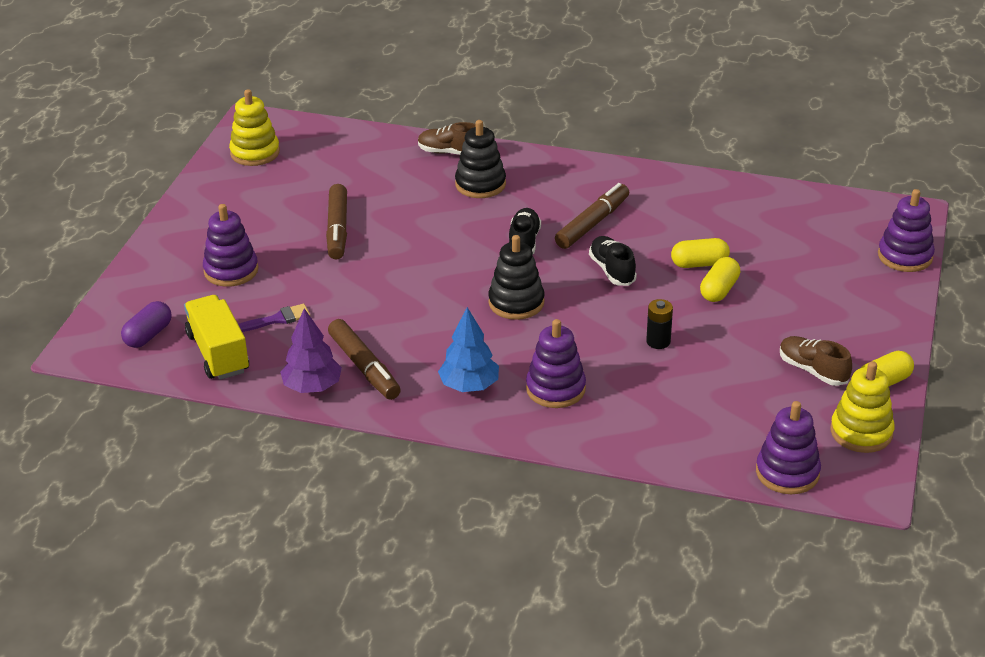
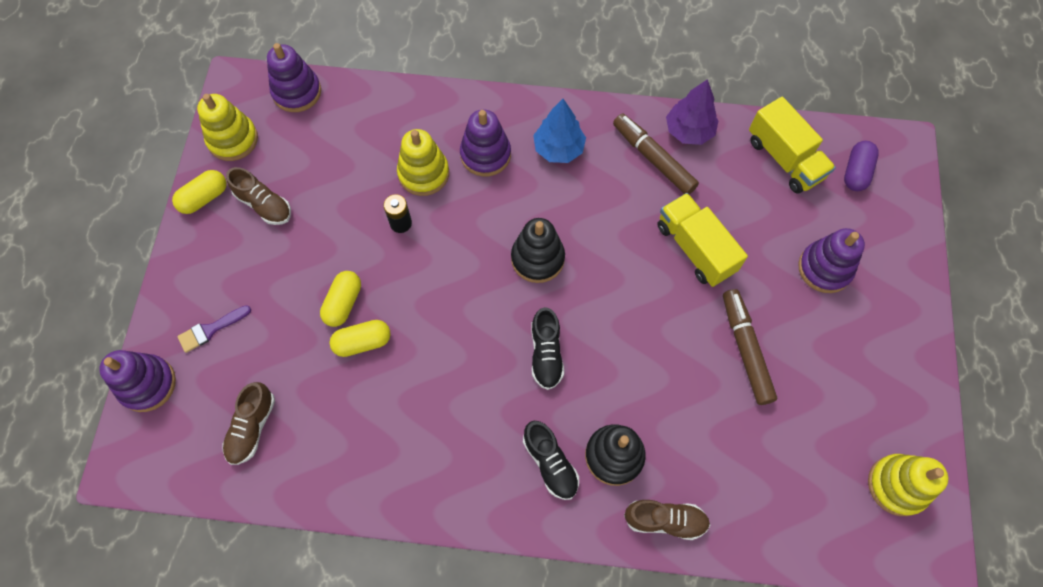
camera: 170 degrees right, 30 degrees up
(277, 319) = (751, 207): purple brush -> purple brush (211, 329)
(352, 295) = (695, 248): none -> yellow truck
(592, 223) = (478, 397): brown marker -> none
(612, 270) = (450, 320): black shoe -> black shoe (550, 463)
(630, 379) = (423, 173): none -> yellow stacking toy
(799, 224) = (252, 427): none -> brown shoe

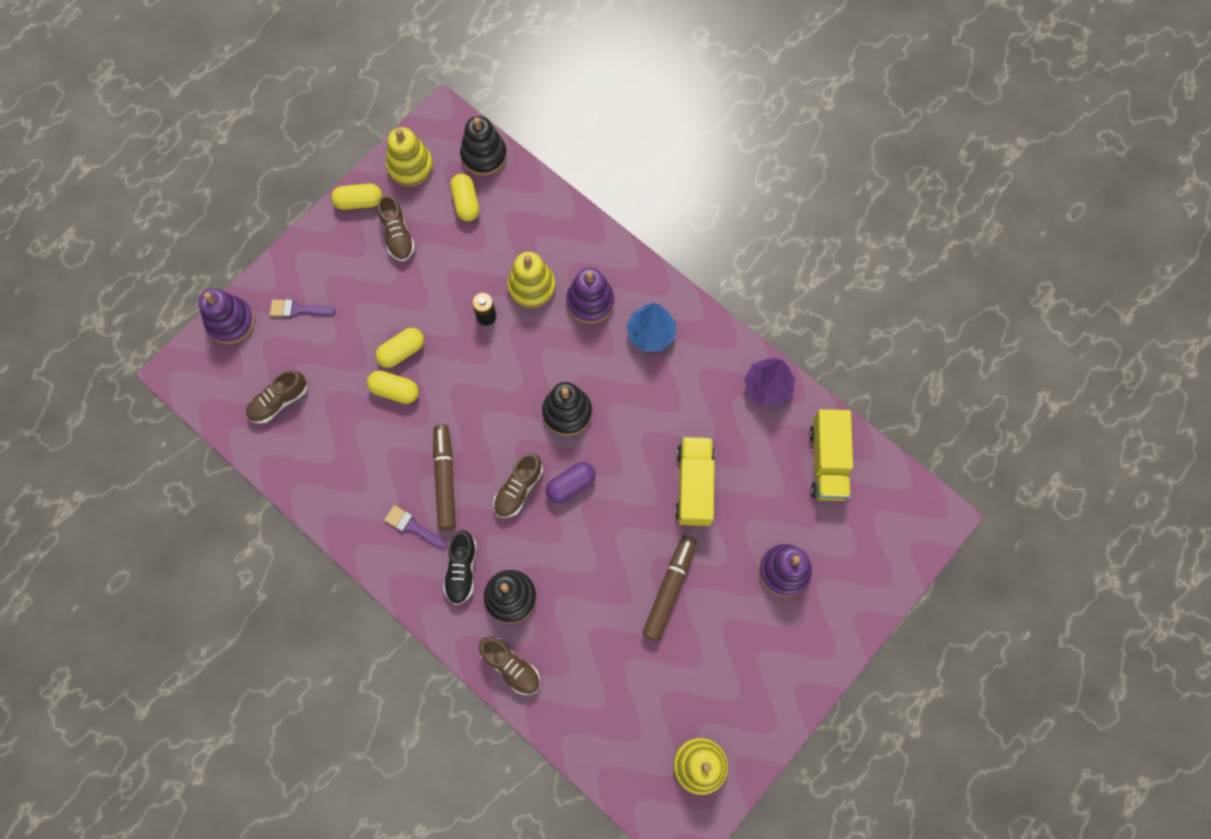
camera: 35 degrees right, 5 degrees up
(297, 92) = (484, 155): purple stacking toy -> black stacking toy
(309, 140) = (466, 203): none -> yellow capsule
(473, 455) = (413, 527): none -> purple brush
(546, 354) = (518, 489): black shoe -> brown shoe
(653, 158) = (719, 391): brown marker -> brown marker (445, 479)
(856, 172) = (878, 512): purple capsule -> purple capsule (571, 485)

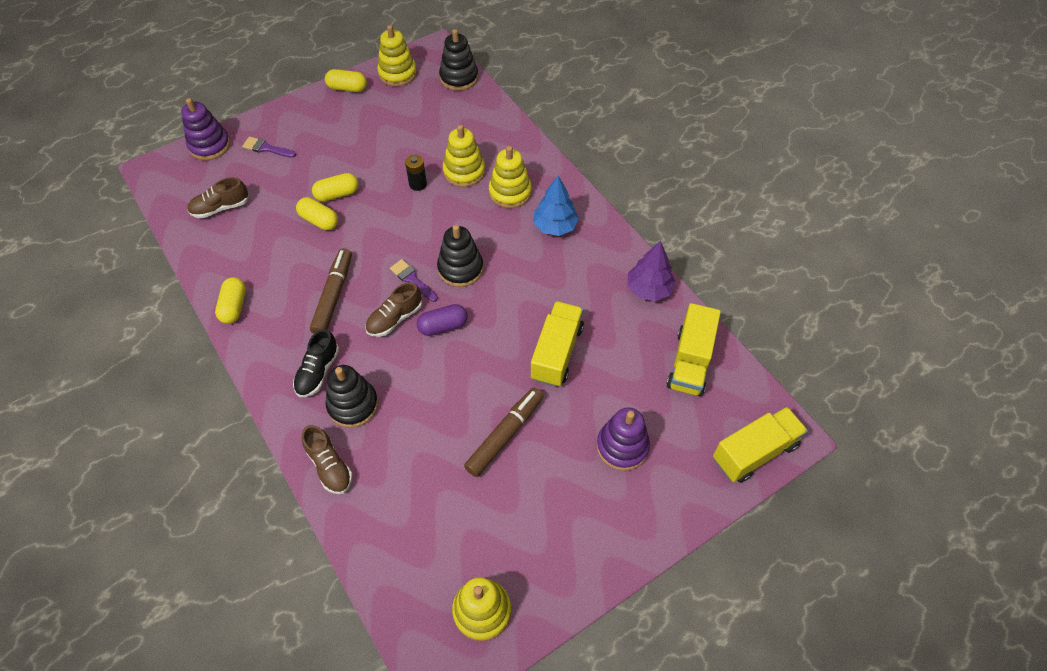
camera: 15 degrees right, 15 degrees down
(397, 235) = (368, 115): brown shoe -> none
(413, 527) = (289, 326): purple brush -> purple brush (412, 279)
(466, 203) = (432, 105): yellow capsule -> yellow capsule (234, 306)
(590, 302) = (510, 192): purple stacking toy -> yellow stacking toy
(908, 543) = (754, 452): none -> yellow truck

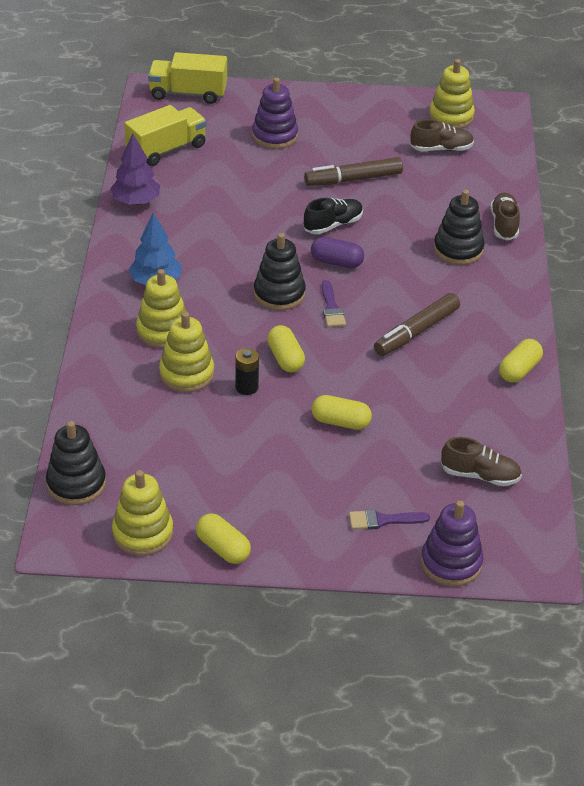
camera: 145 degrees left, 15 degrees down
(266, 148) = (383, 520): purple brush -> purple brush turned 120 degrees clockwise
(318, 372) = (472, 284): black shoe -> black shoe (333, 225)
(319, 221) = (380, 405): yellow capsule -> yellow capsule (285, 358)
(394, 318) = (374, 287): brown shoe -> brown shoe (441, 149)
(556, 353) = (261, 202): yellow truck -> none

